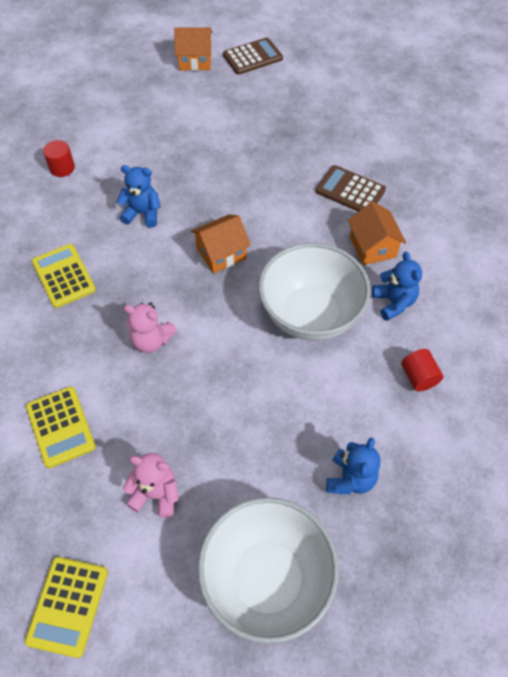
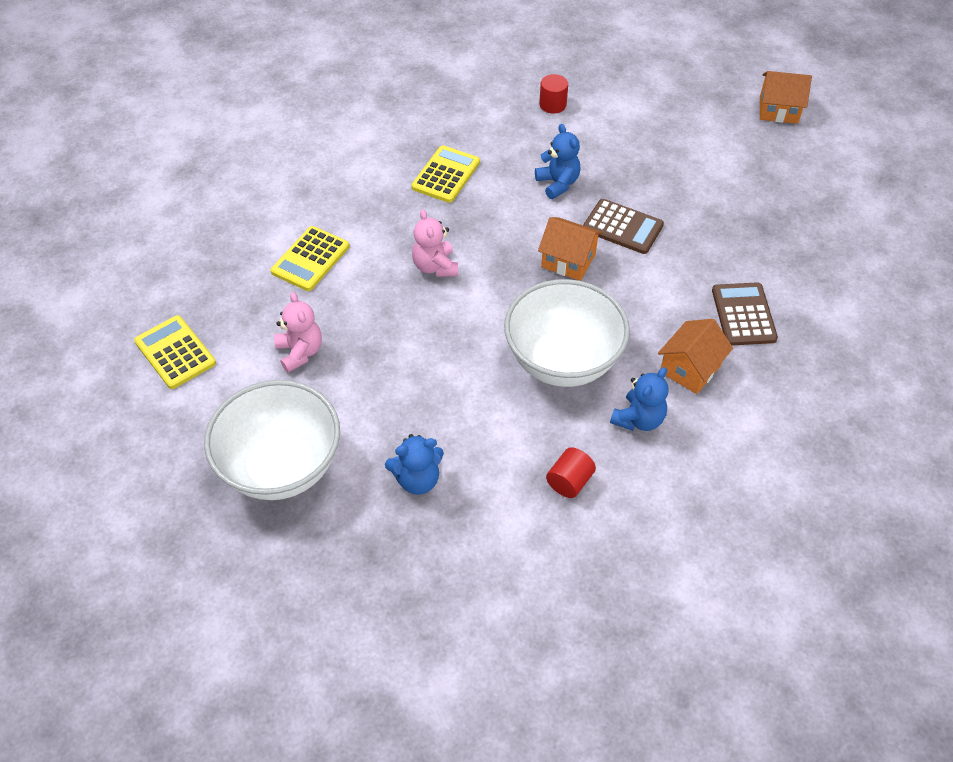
camera: 55 degrees right, 5 degrees down
(68, 606) = (175, 352): yellow calculator -> yellow calculator turned 75 degrees clockwise
(195, 61) = (778, 110): orange house -> orange house turned 45 degrees counterclockwise
(252, 57) = (835, 146): brown calculator -> brown calculator (622, 227)

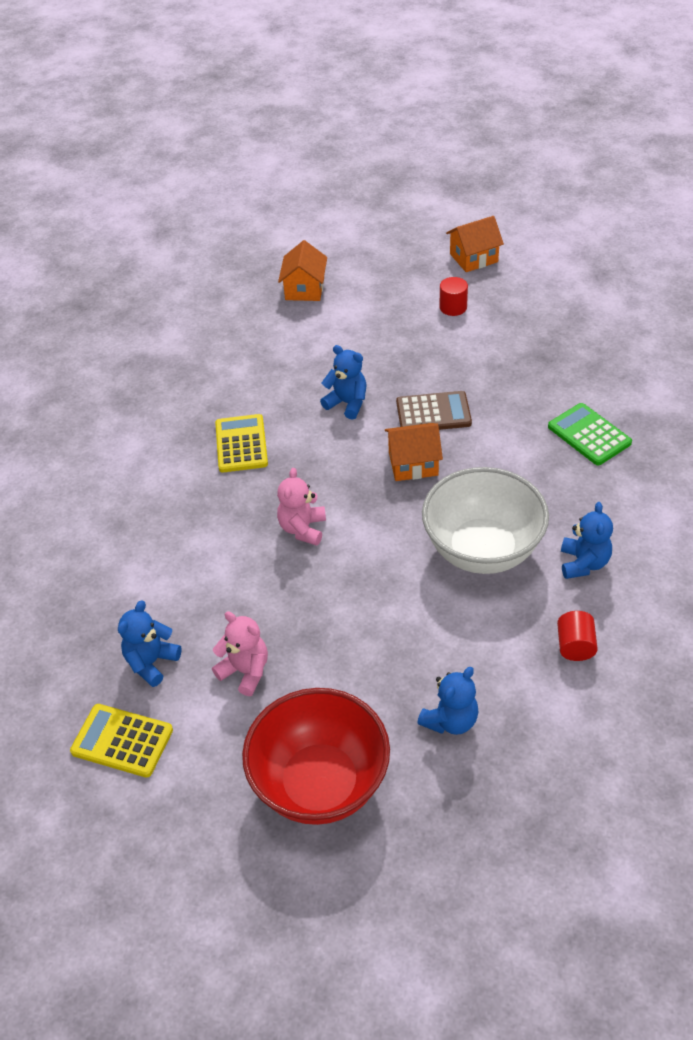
camera: 30 degrees left, 5 degrees down
(241, 307) = (151, 662): none -> blue teddy bear
(281, 467) = (320, 783): white bowl -> red bowl
(310, 259) = (180, 583): yellow calculator -> none
(435, 266) = (303, 529): pink teddy bear -> pink teddy bear turned 60 degrees clockwise
(552, 105) = (283, 338): red cylinder -> red cylinder (453, 307)
(690, 368) = (587, 500): orange house -> orange house (304, 289)
(743, 314) = (589, 435): brown calculator -> green calculator

